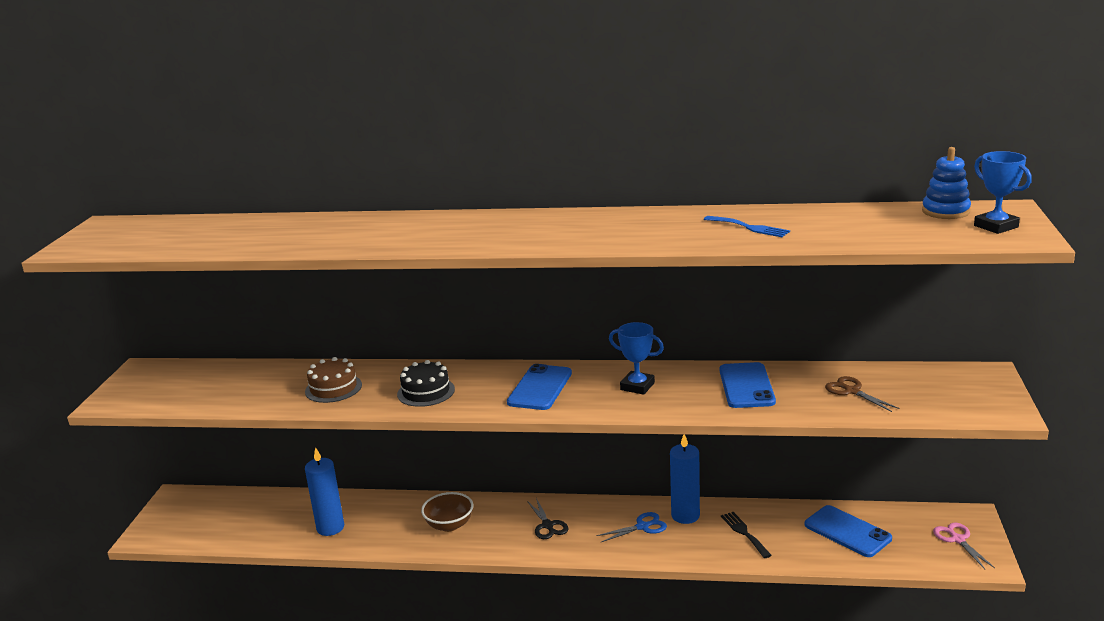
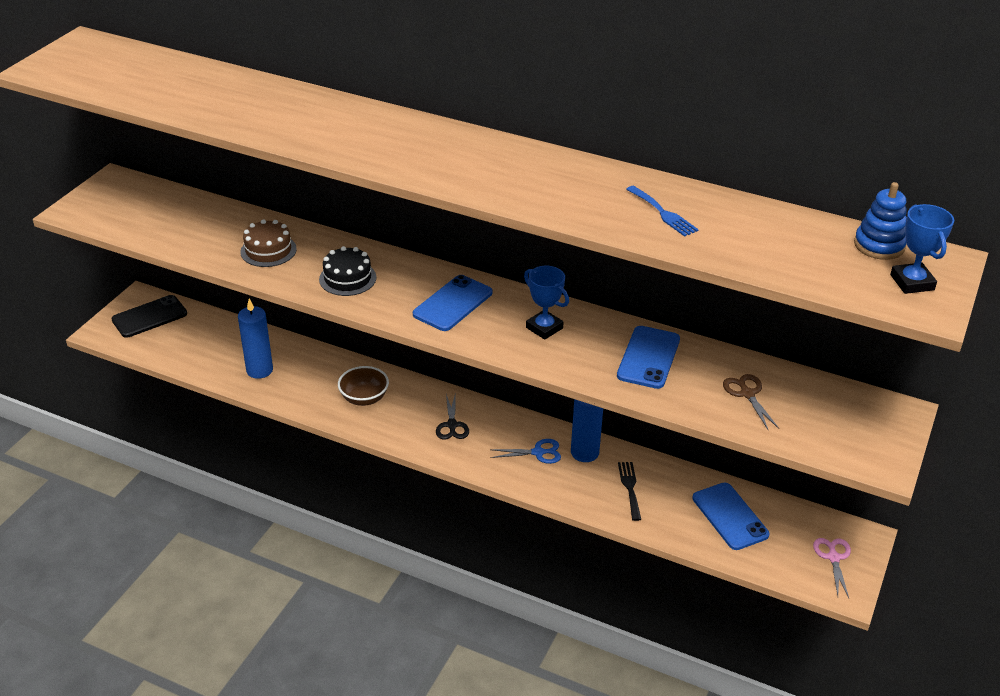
camera: 15 degrees right, 15 degrees up
(192, 511) = (149, 317): none -> black phone

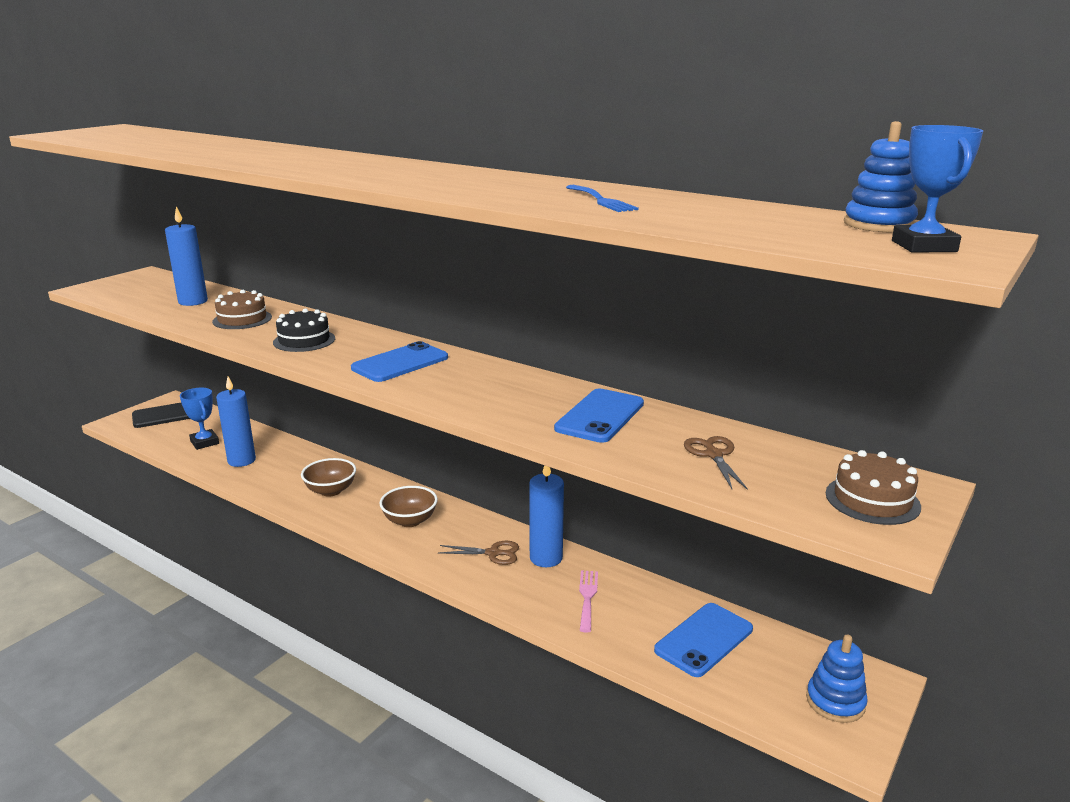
camera: 10 degrees right, 15 degrees down
(200, 225) = (193, 301): none -> blue candle
(452, 425) = (410, 521): black scissors -> brown bowl
(538, 452) = (493, 553): blue scissors -> brown scissors
(544, 328) = (489, 386): blue trophy -> blue trophy (204, 442)
(630, 488) = (587, 597): black fork -> pink fork
(729, 516) = (704, 639): blue phone -> blue phone turned 60 degrees clockwise
(833, 557) = (835, 701): pink scissors -> blue stacking toy
(867, 429) = (872, 500): none -> brown cake

